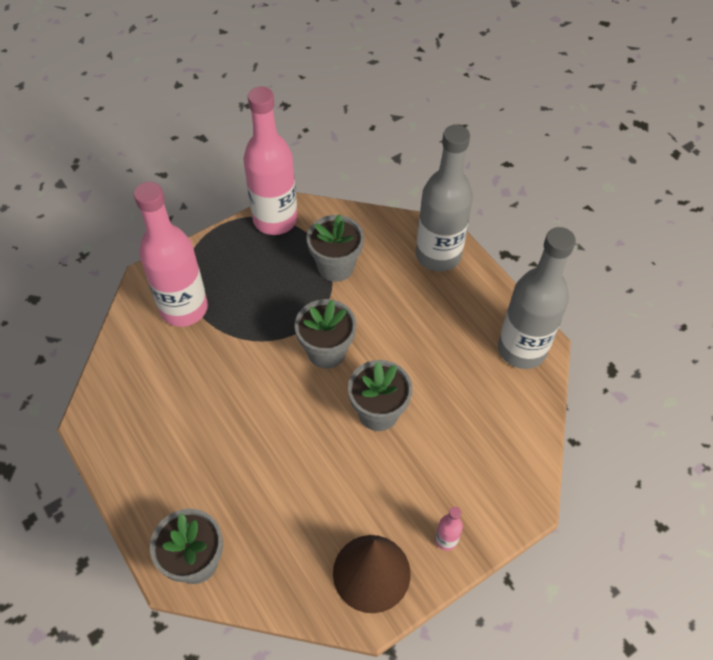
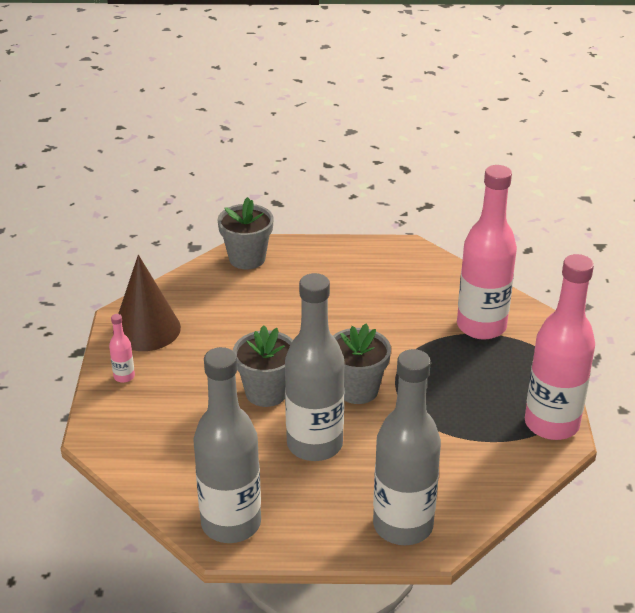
camera: 125 degrees right, 20 degrees down
(336, 266) = (452, 439): grey flower pot -> none
(408, 345) = (314, 444): none -> grey bottle

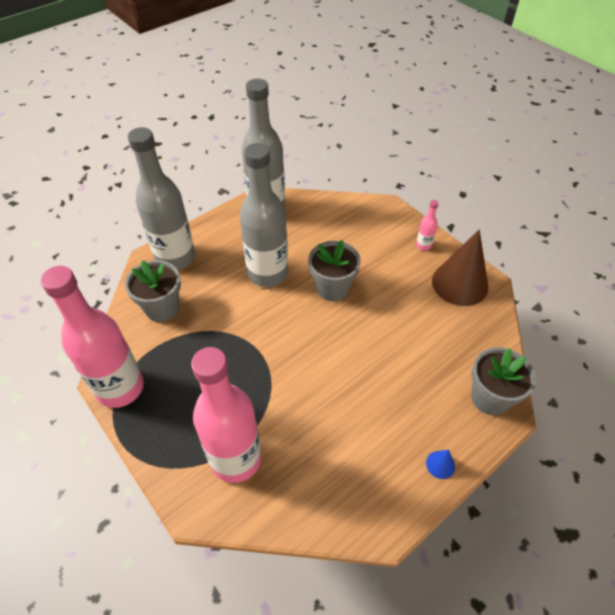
camera: 140 degrees right, 15 degrees up
(333, 250) = (440, 464): none -> blue cone
(357, 390) = (278, 327): grey flower pot -> grey flower pot (162, 308)

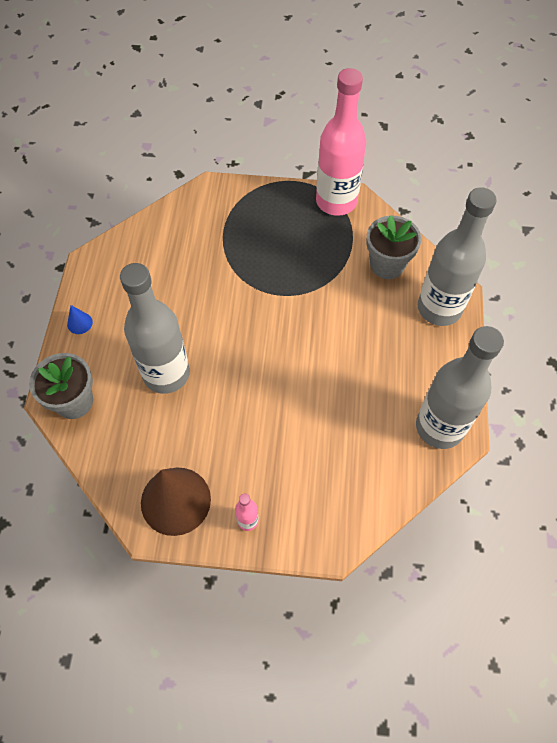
camera: 135 degrees right, 10 degrees up
(236, 458) = (215, 225): pink bottle -> none
(267, 273) = (351, 360): grey bottle -> grey bottle (166, 374)
(332, 288) = (283, 393): grey flower pot -> none

